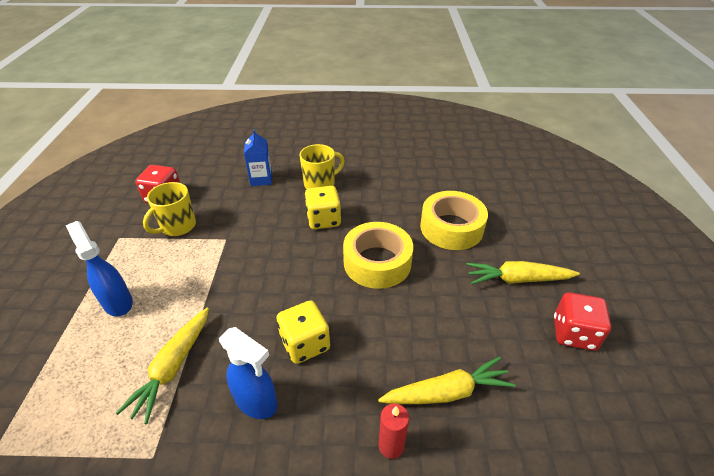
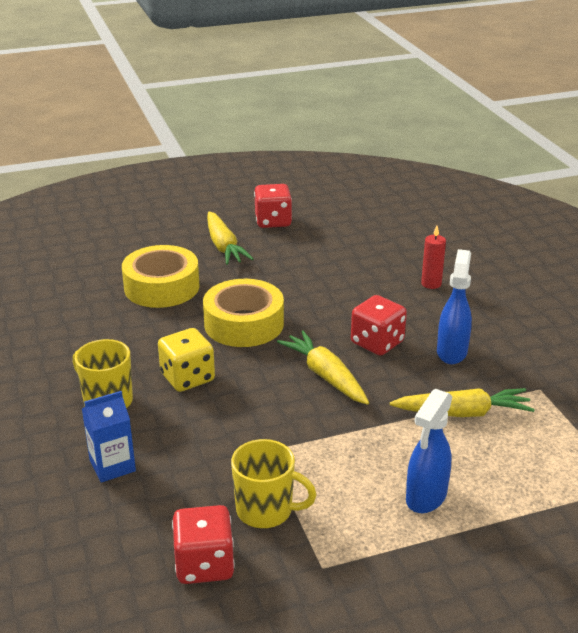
camera: 110 degrees left, 10 degrees down
(305, 344) = (377, 343): yellow dice -> red dice
(447, 392) = (369, 267): yellow carrot -> yellow carrot (325, 376)

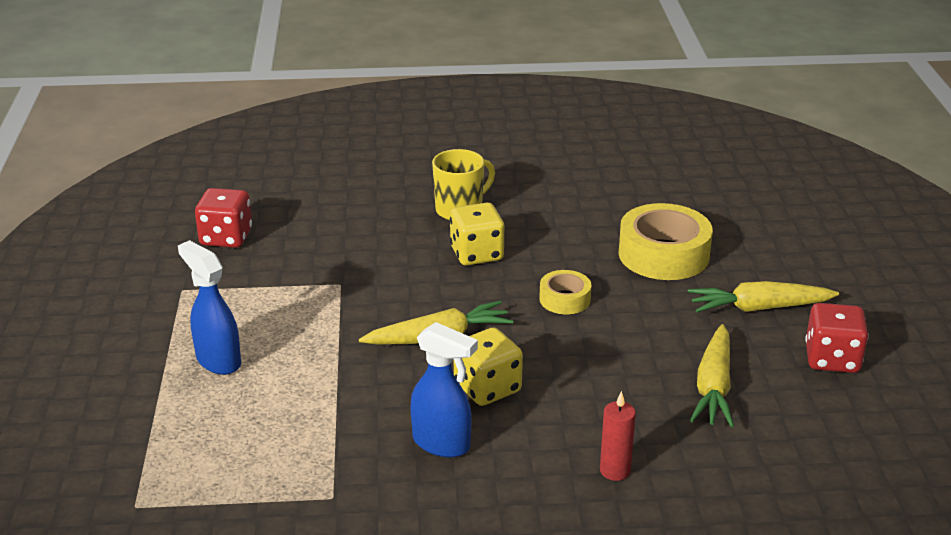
camera: 105 degrees right, 0 degrees up
(112, 466) = (367, 207): blue carton -> none
(244, 324) = (564, 299): yellow tape -> yellow tape, size x0.54
(266, 510) = (263, 272): yellow mug -> none
(377, 343) = (487, 388): red dice -> yellow dice
(463, 413) = (323, 420): yellow carrot -> yellow carrot (713, 387)

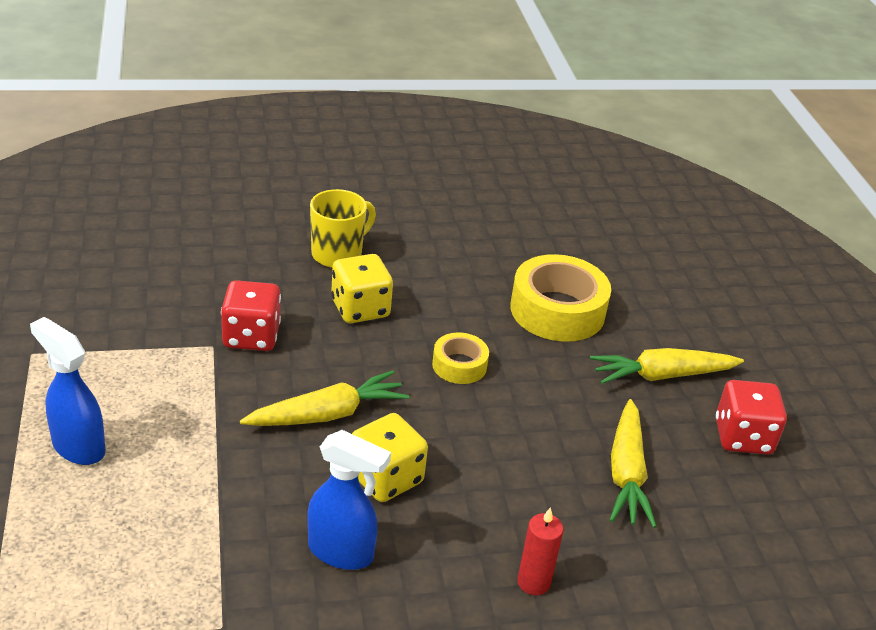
camera: 10 degrees left, 5 degrees up
(226, 237) = (80, 286): red dice -> red dice (251, 336)

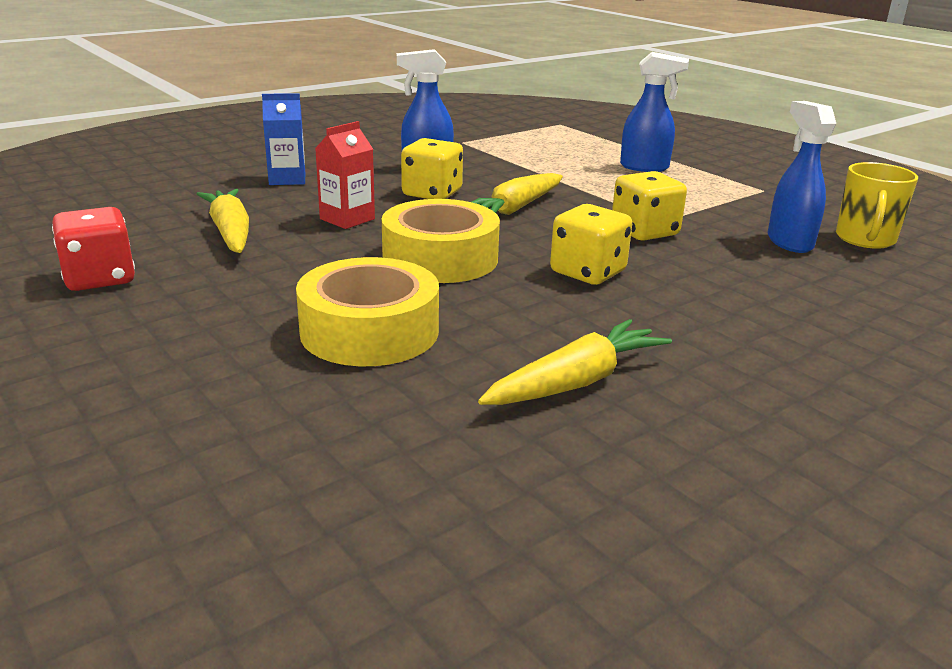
camera: 155 degrees right, 10 degrees down
(154, 281) = (789, 242): none -> blue spray bottle
(251, 336) = (644, 231): red dice -> yellow dice
(338, 254) = (686, 311): yellow mug -> yellow mug (865, 239)
(459, 365) = (440, 258): yellow tape -> yellow tape, size x1.86
(505, 457) = (347, 219): none -> red carton
(533, 582) = (287, 179): red candle -> blue carton
(661, 376) = (205, 304): yellow carrot -> yellow carrot (576, 381)

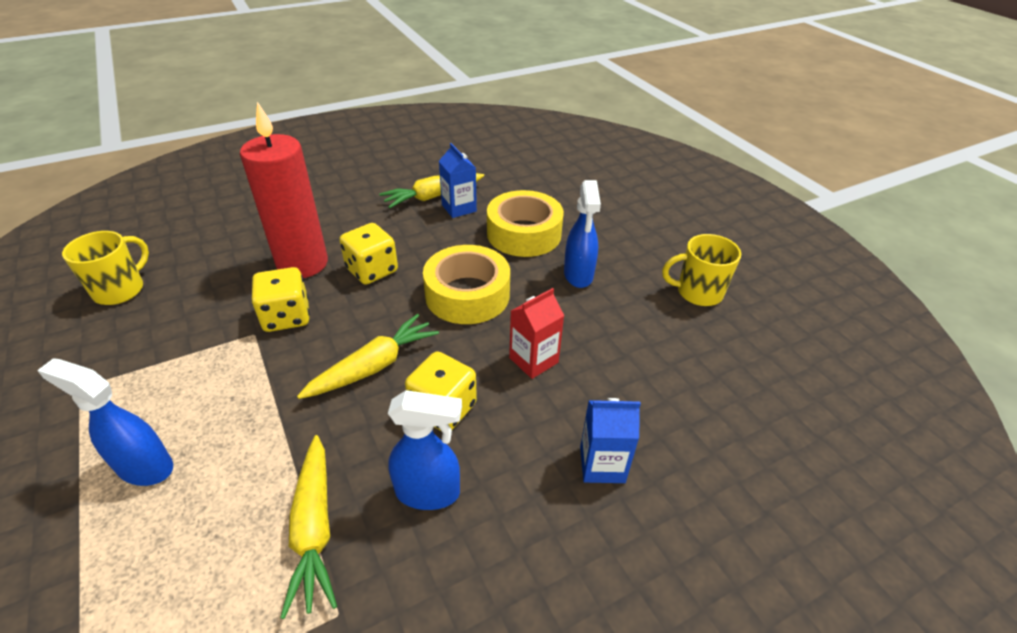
camera: 170 degrees left, 15 degrees up
(100, 278) = (698, 292): red dice -> yellow mug
(230, 232) = (630, 346): yellow carrot -> yellow carrot (314, 529)
(509, 364) = (459, 208): none -> blue carton
(690, 273) = (302, 264): none -> red candle
(789, 242) = (186, 292): blue spray bottle -> blue spray bottle (578, 275)

